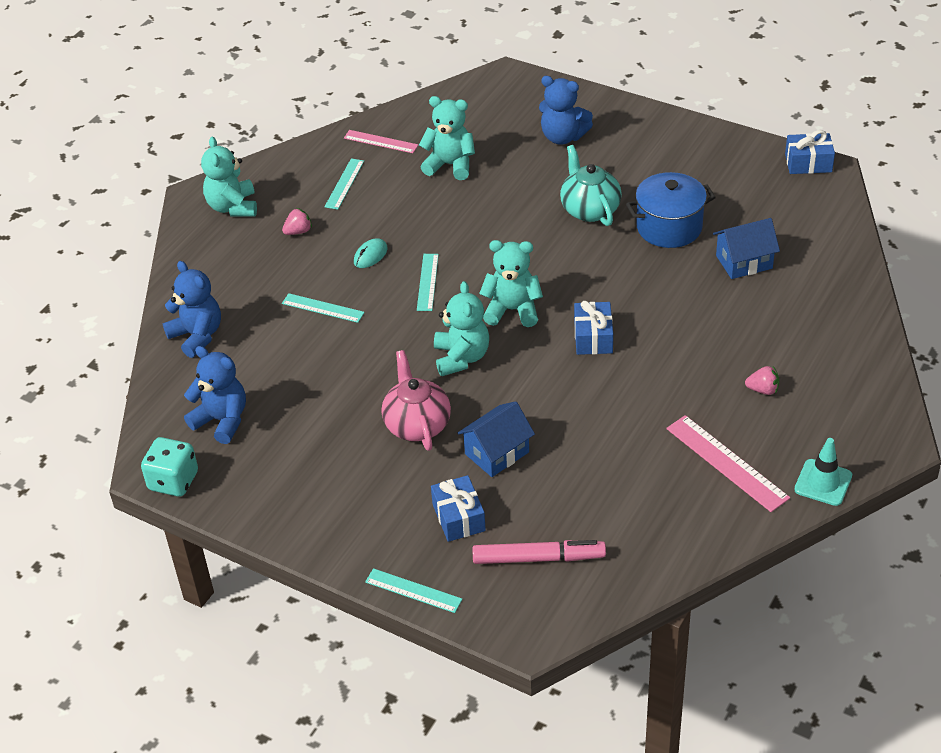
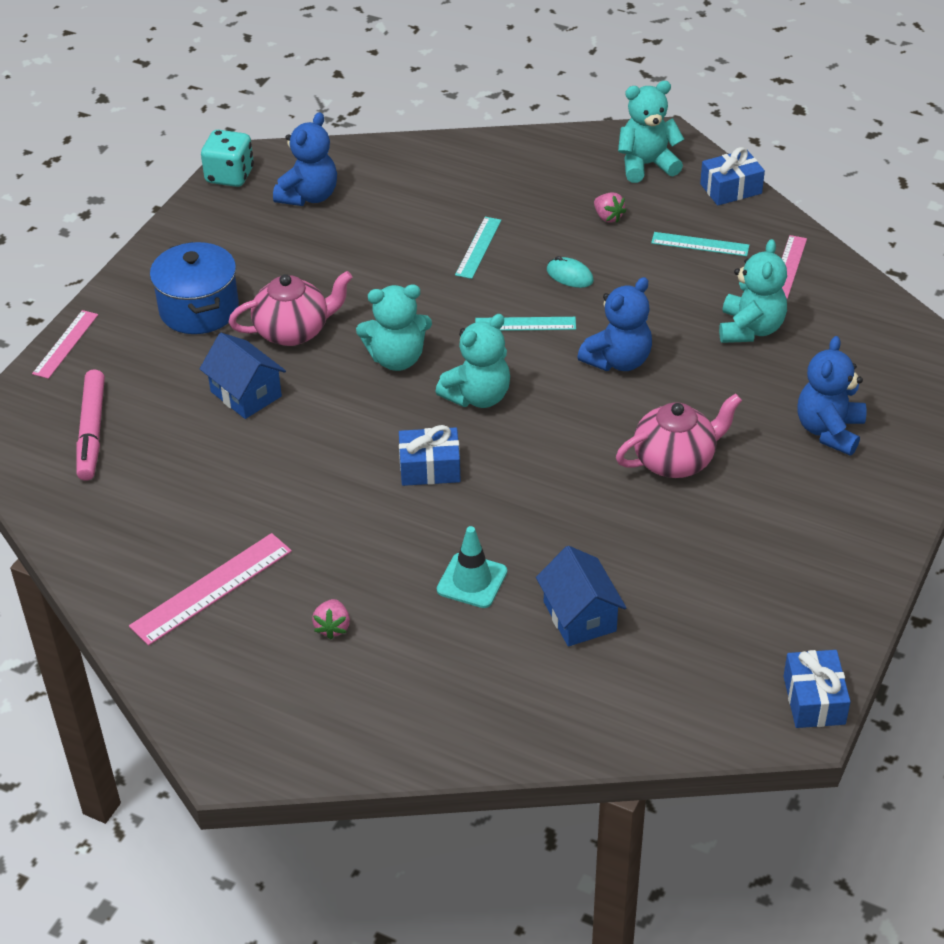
camera: 85 degrees right, 0 degrees up
(197, 336) = (433, 165): blue teddy bear -> blue teddy bear (618, 360)
(413, 591) = (65, 344): turquoise ruler -> pink ruler
(458, 517) = (156, 370): blue gift -> blue gift (730, 189)
(512, 310) = (478, 396): turquoise teddy bear -> turquoise teddy bear turned 45 degrees clockwise
(589, 209) = (675, 460): turquoise teapot -> pink teapot
(669, 227) = (646, 539): blue pot -> blue pot (199, 309)
(823, 482) = (169, 679): turquoise traffic cone -> turquoise traffic cone (472, 581)

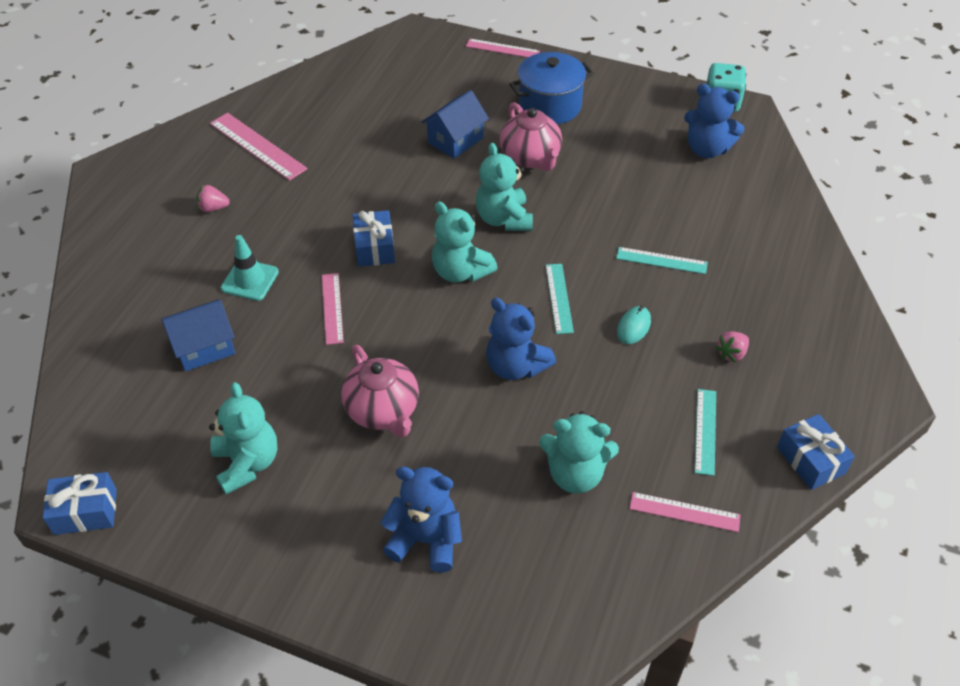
camera: 85 degrees right, 5 degrees up
(91, 432) = (412, 73): pink marker -> none
(525, 503) = (332, 308): none -> pink ruler
(646, 165) = (830, 384): turquoise teddy bear -> turquoise teddy bear (247, 463)

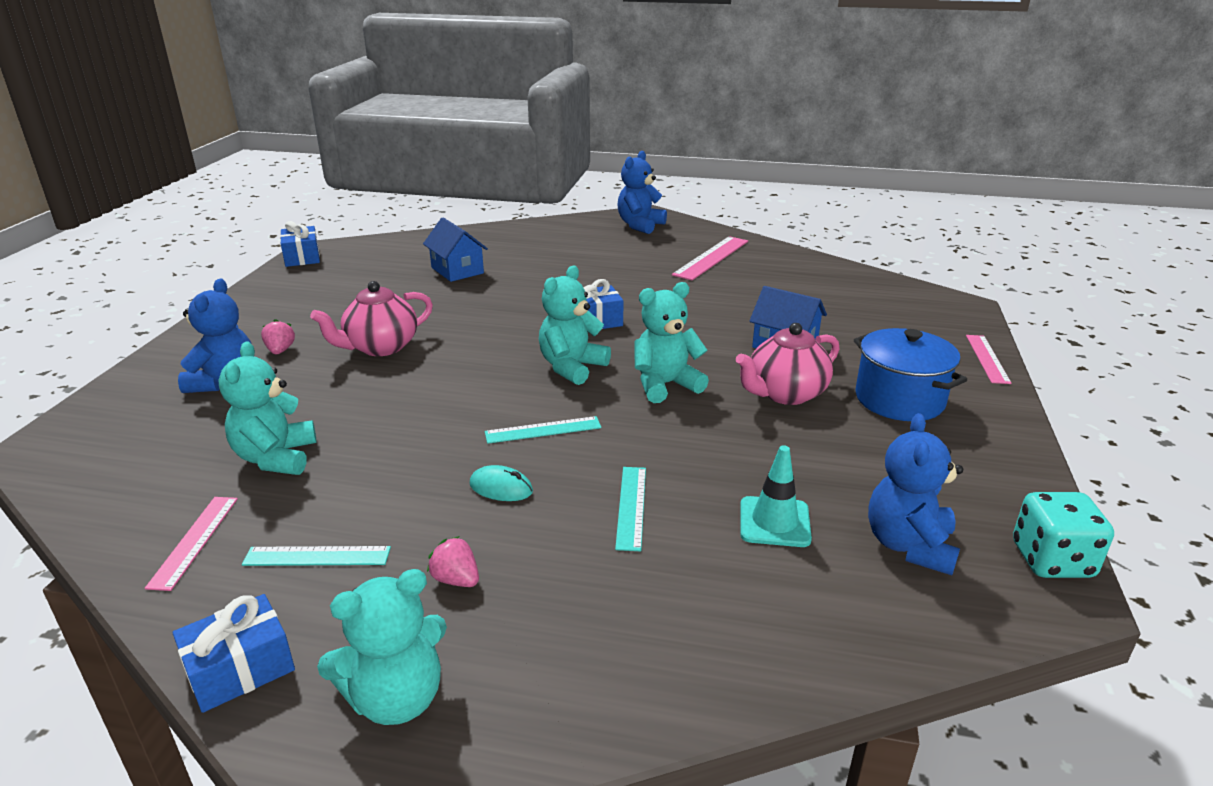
camera: 80 degrees right, 20 degrees down
(213, 208) = (620, 252): pink strawberry -> pink strawberry (280, 351)
(247, 463) = (332, 300): turquoise teddy bear -> turquoise teddy bear (396, 698)
(250, 280) = (537, 276): turquoise traffic cone -> turquoise traffic cone (774, 522)
(332, 308) = (508, 312): pink ruler -> none
(516, 366) = (435, 410): blue teddy bear -> blue teddy bear (640, 225)

